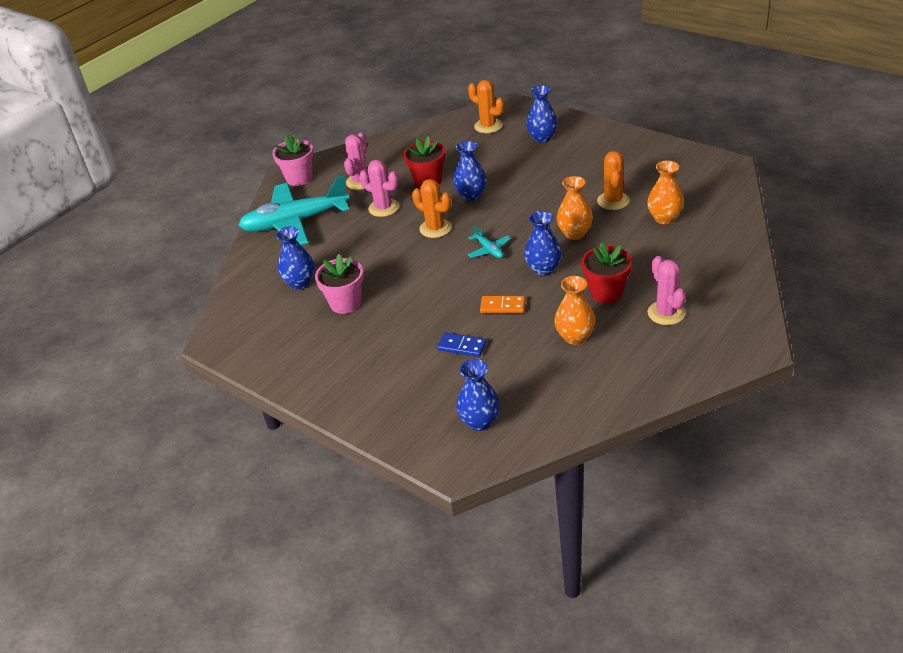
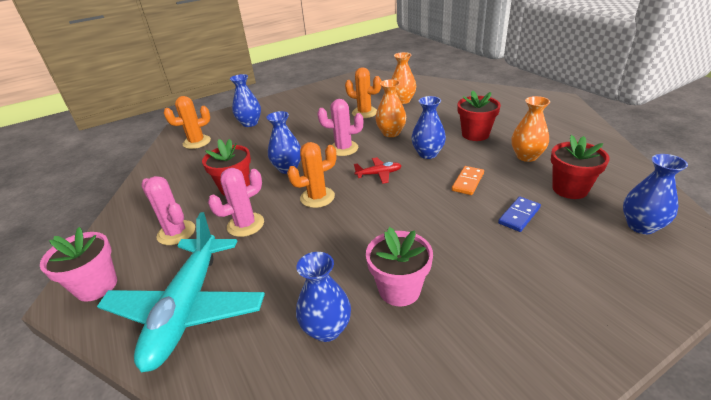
camera: 70 degrees left, 5 degrees down
(489, 250) = (379, 174): turquoise plane -> red plane
(523, 373) = (570, 189): none -> red flower pot
(666, 313) = (512, 118): pink cactus -> pink cactus (343, 148)

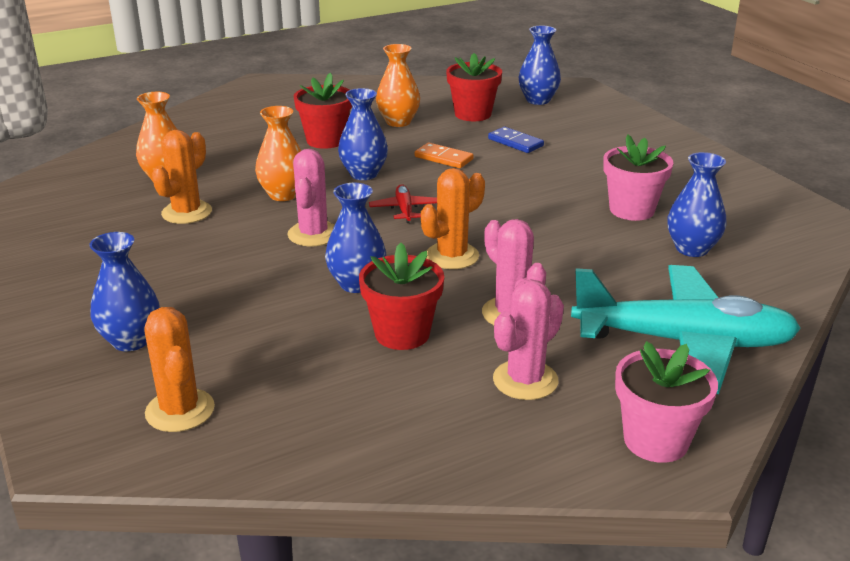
camera: 90 degrees left, 5 degrees down
(317, 197) = (452, 256): orange cactus -> orange cactus turned 75 degrees clockwise

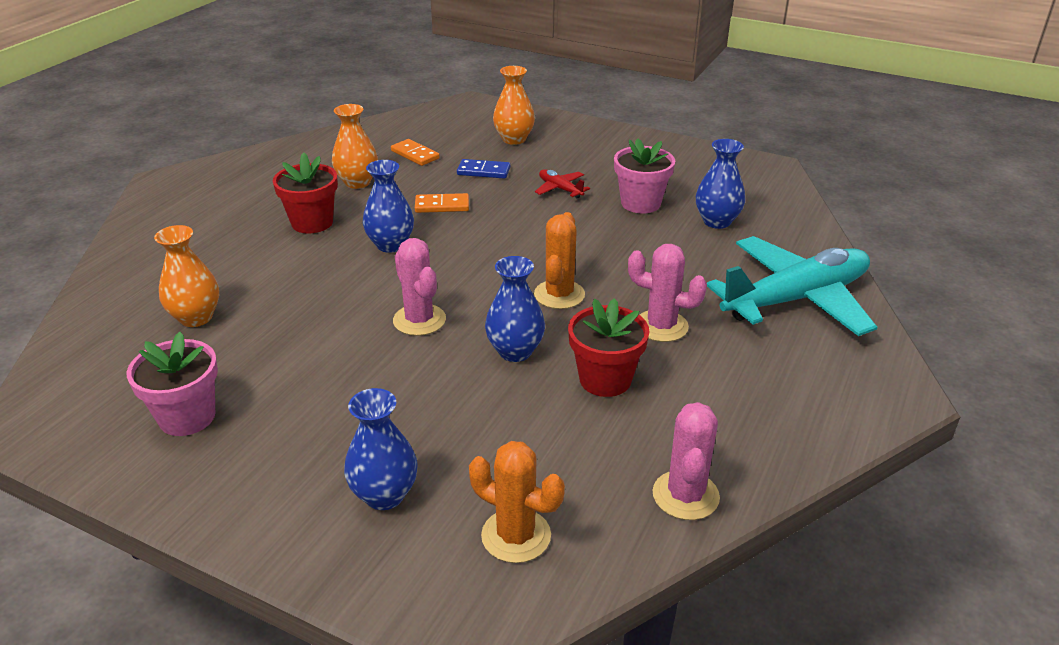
camera: 35 degrees left, 5 degrees up
(187, 212) = (268, 345): orange cactus -> none
(283, 194) = (341, 291): orange vase -> orange vase (514, 139)
(404, 210) = (469, 267): red plane -> red plane (560, 189)
(473, 114) = (415, 154): red flower pot -> orange domino
(525, 380) = (735, 377): pink cactus -> pink cactus (685, 495)
(538, 100) = (454, 125): blue vase -> none
(656, 440) = (864, 382): pink flower pot -> pink flower pot (187, 417)

